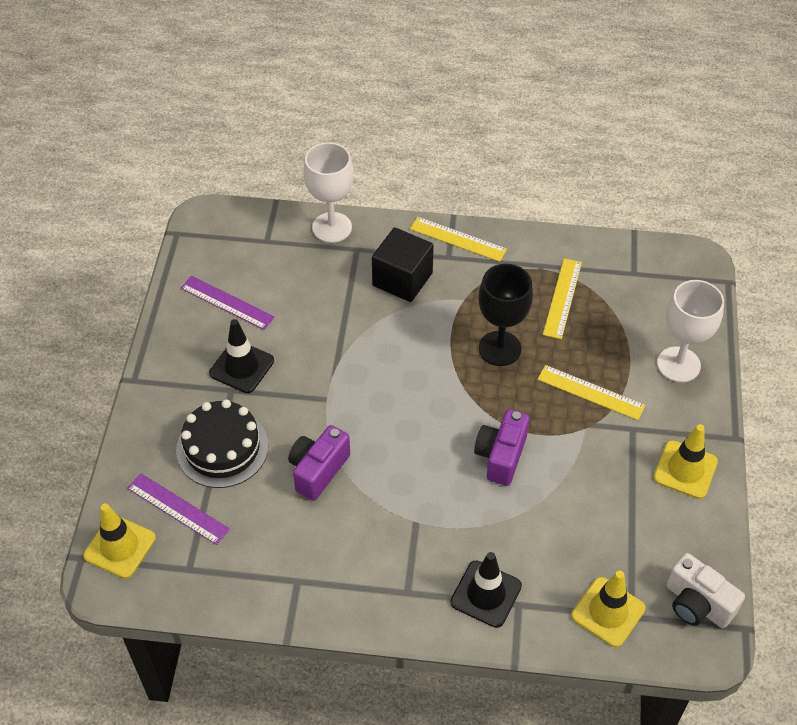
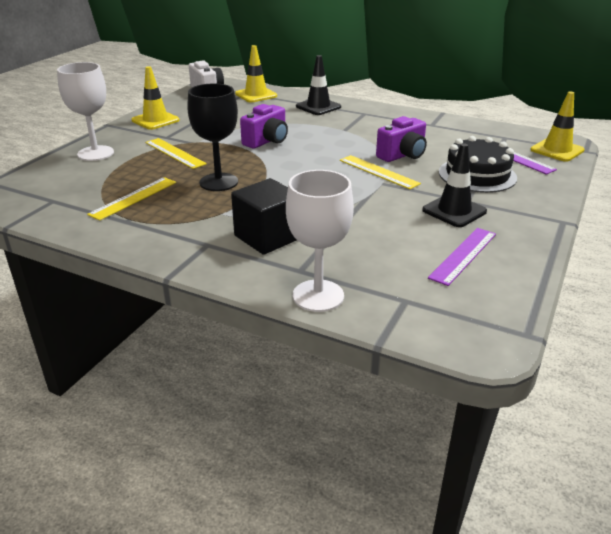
camera: 160 degrees left, 20 degrees down
(227, 303) = (463, 255): purple ruler -> purple ruler turned 75 degrees clockwise
(458, 239) = (184, 255): yellow ruler -> yellow ruler (378, 172)

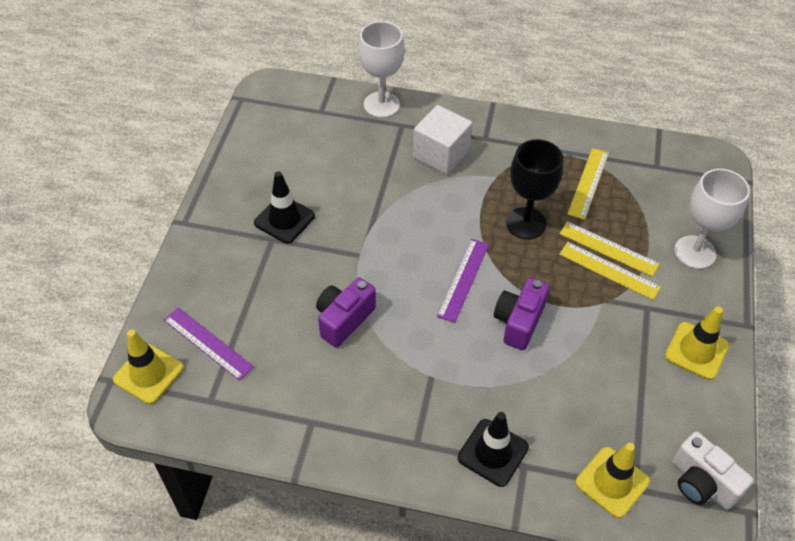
camera: 165 degrees right, 20 degrees up
(268, 237) = (441, 154): black cube -> white cube
(378, 172) = (366, 276): yellow ruler -> yellow ruler (608, 248)
(463, 255) = (278, 162): purple ruler -> purple ruler (463, 279)
(477, 175) = (257, 291): black cake -> none

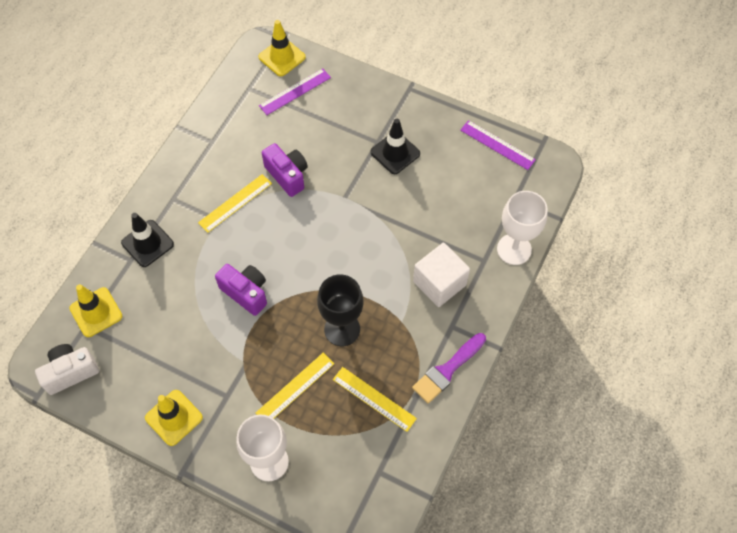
camera: 105 degrees right, 10 degrees up
(463, 279) = (298, 264): purple ruler -> purple ruler (497, 145)
(533, 134) = (447, 370): none -> purple brush
(609, 270) = (272, 379): yellow ruler -> yellow ruler (235, 203)

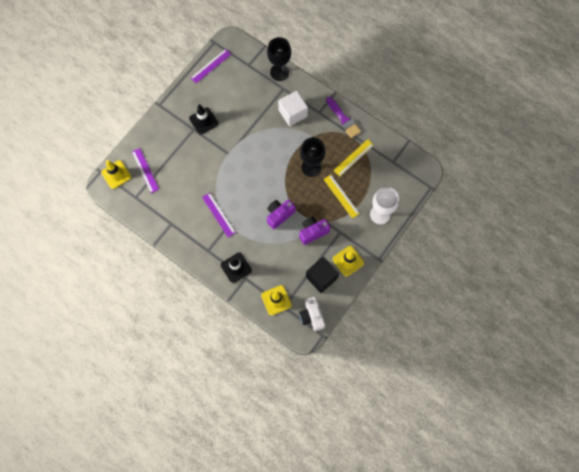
camera: 80 degrees left, 10 degrees up
(140, 377) = (321, 277): none -> black cube
(235, 203) = (218, 214): yellow ruler -> purple ruler
(287, 175) = (206, 182): purple camera -> purple camera (313, 232)
(514, 249) = (279, 72): white goblet -> black goblet

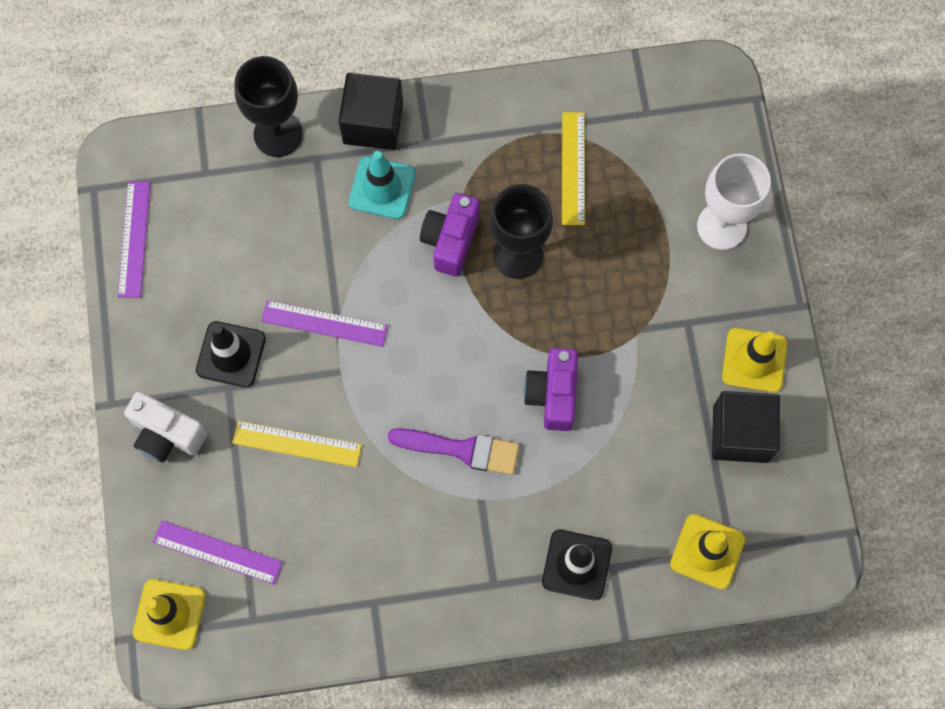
camera: 45 degrees left, 0 degrees up
(218, 214) = (443, 500): purple ruler -> purple ruler (324, 323)
(293, 113) = (382, 188): white cube -> turquoise traffic cone
(309, 93) = (373, 123): none -> black cube
(312, 316) = (796, 518): white camera -> white camera (167, 434)
(313, 232) = (642, 368): purple camera -> purple camera (451, 240)
(341, 196) = (623, 257): yellow ruler -> yellow ruler (297, 443)
(343, 119) = (484, 115): purple brush -> purple brush (461, 449)

